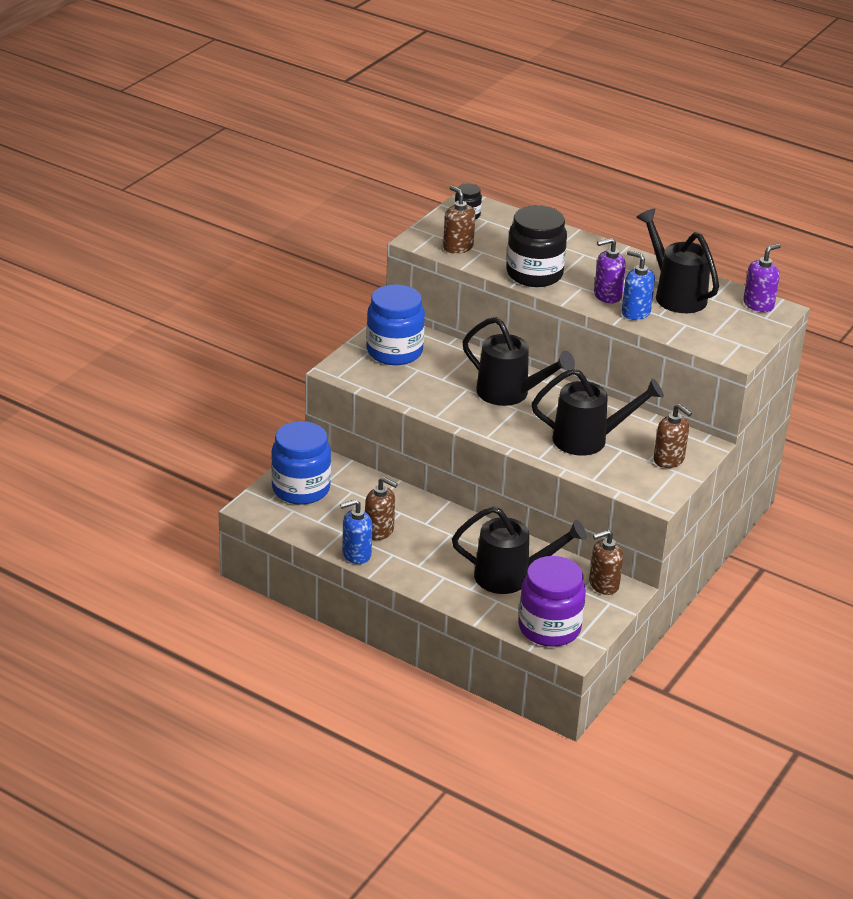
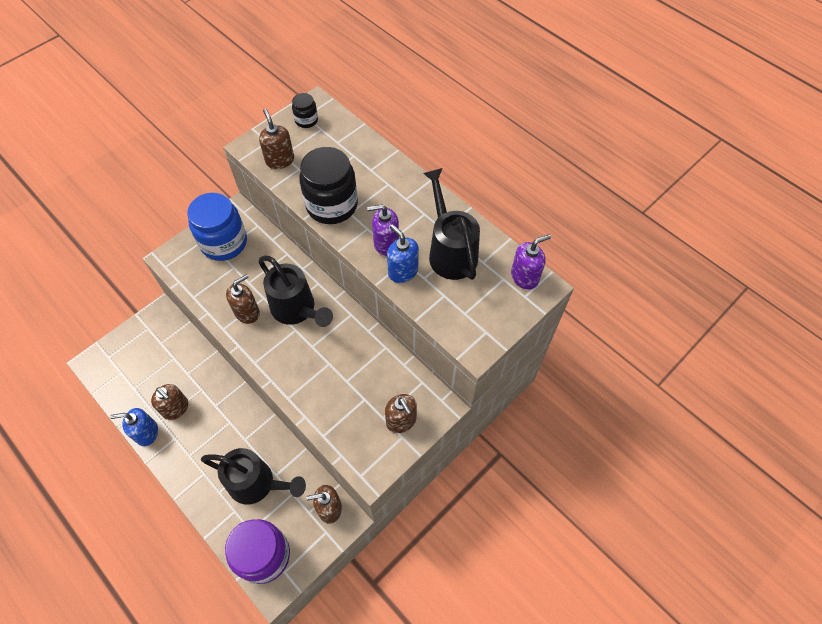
camera: 15 degrees right, 25 degrees up
(301, 489) = (137, 348): blue jar -> none
(455, 401) = (247, 312): none -> brown soap dispenser
(588, 440) = (340, 381): black watering can -> none

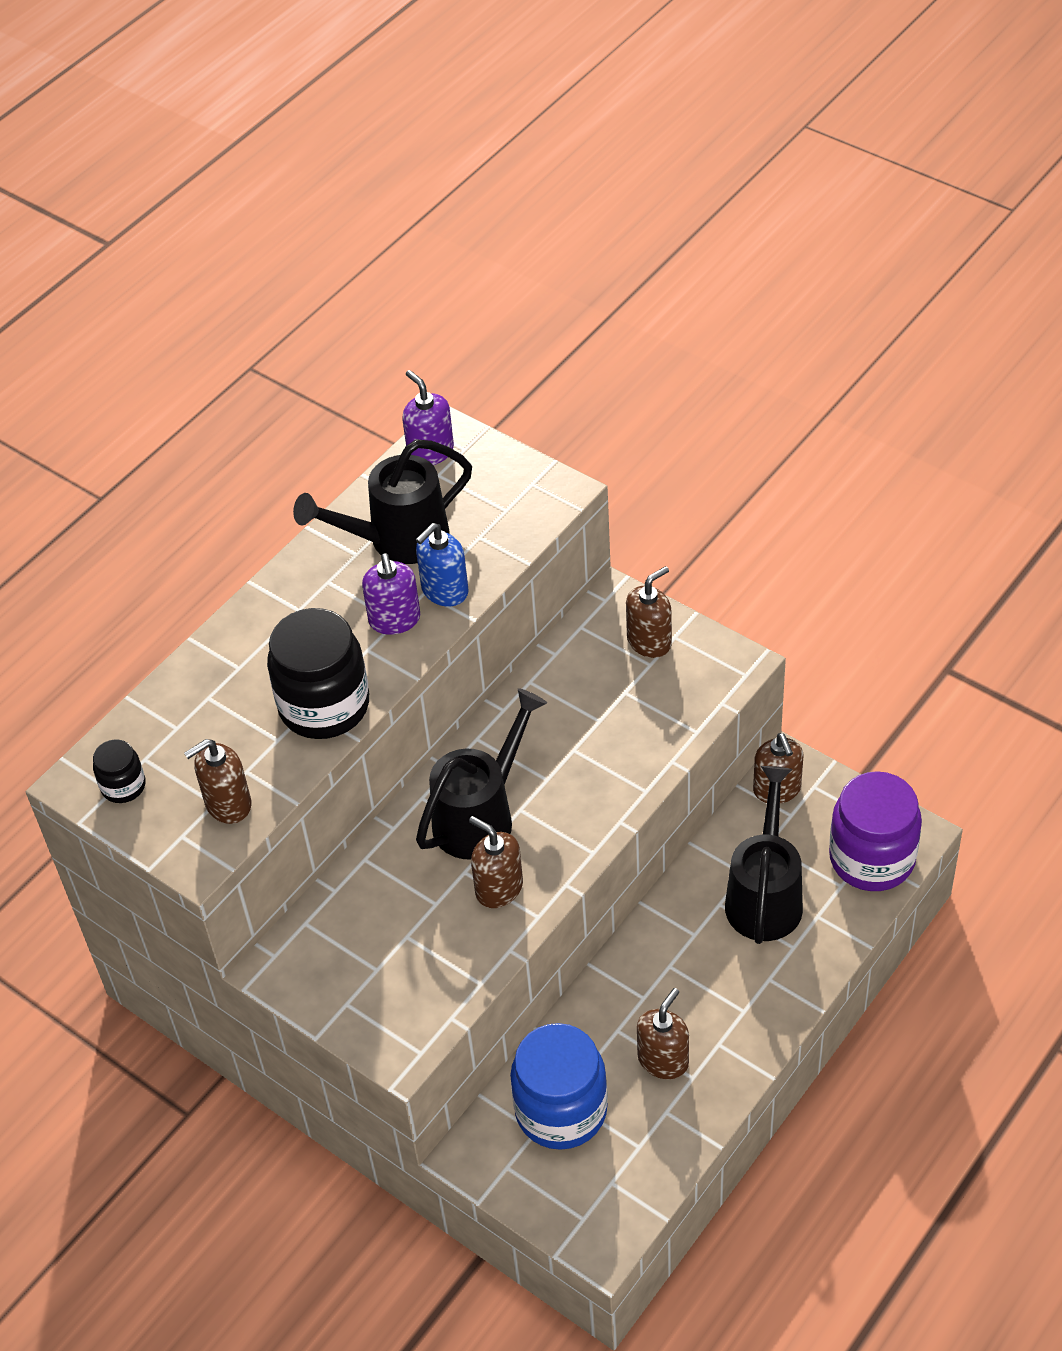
camera: 95 degrees left, 10 degrees down
(147, 433) = (720, 1093): blue soap dispenser -> none
(224, 243) = (352, 967): blue jar -> blue jar (561, 1110)

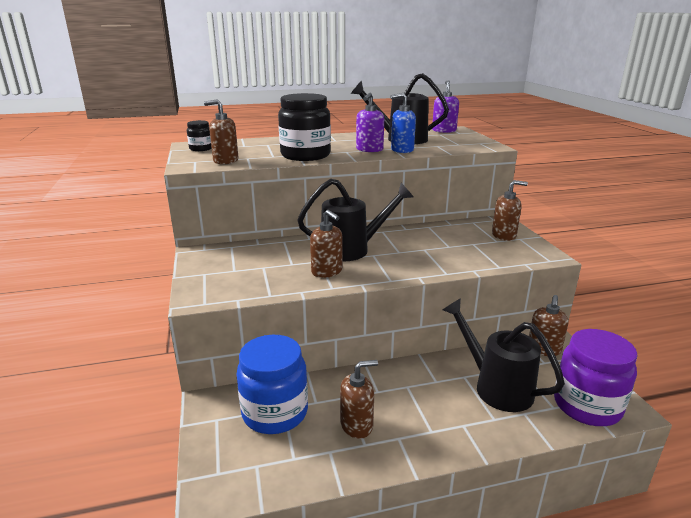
camera: 35 degrees right, 25 degrees down
(498, 888) = (327, 271): brown soap dispenser -> brown soap dispenser turned 150 degrees clockwise
(765, 896) = (496, 387): black watering can -> black watering can turned 90 degrees counterclockwise

